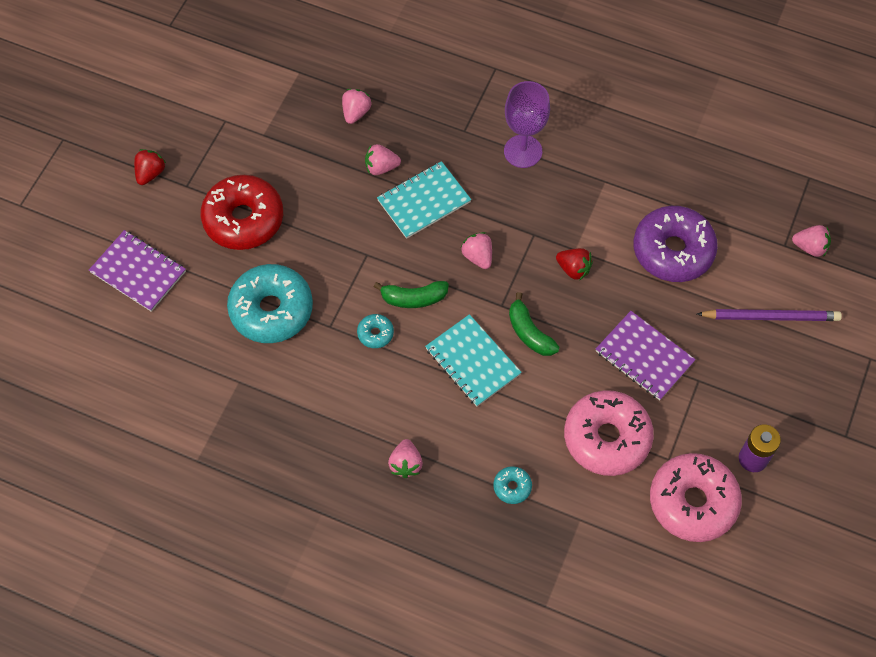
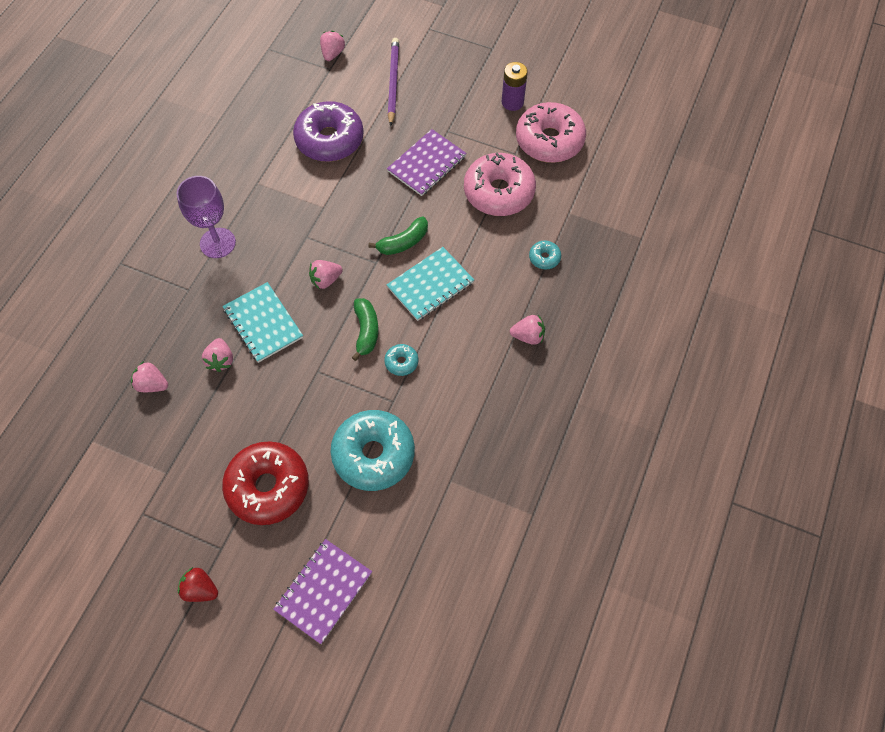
camera: 90 degrees left, 0 degrees up
(573, 269) = (343, 209): red strawberry -> none

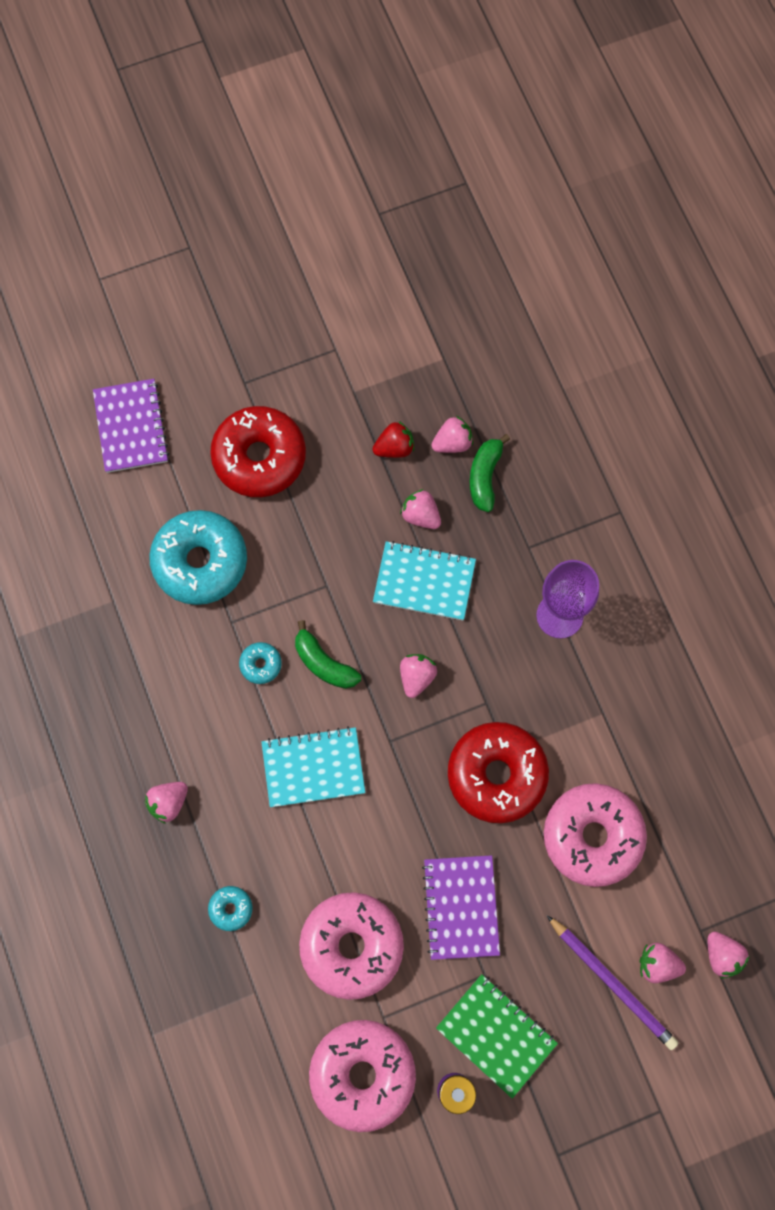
camera: 135 degrees right, 10 degrees up
(200, 589) = (227, 344): red strawberry -> red strawberry (394, 448)
(329, 140) = (592, 836): purple donut -> pink donut
(341, 202) = (496, 775): none -> red donut
(364, 73) = (657, 964): none -> pink strawberry
(403, 242) = (387, 789): green banana -> green banana (485, 477)
(430, 285) = (313, 768): turquoise notebook -> turquoise notebook turned 75 degrees clockwise
(469, 106) = (496, 1035): none -> green notebook

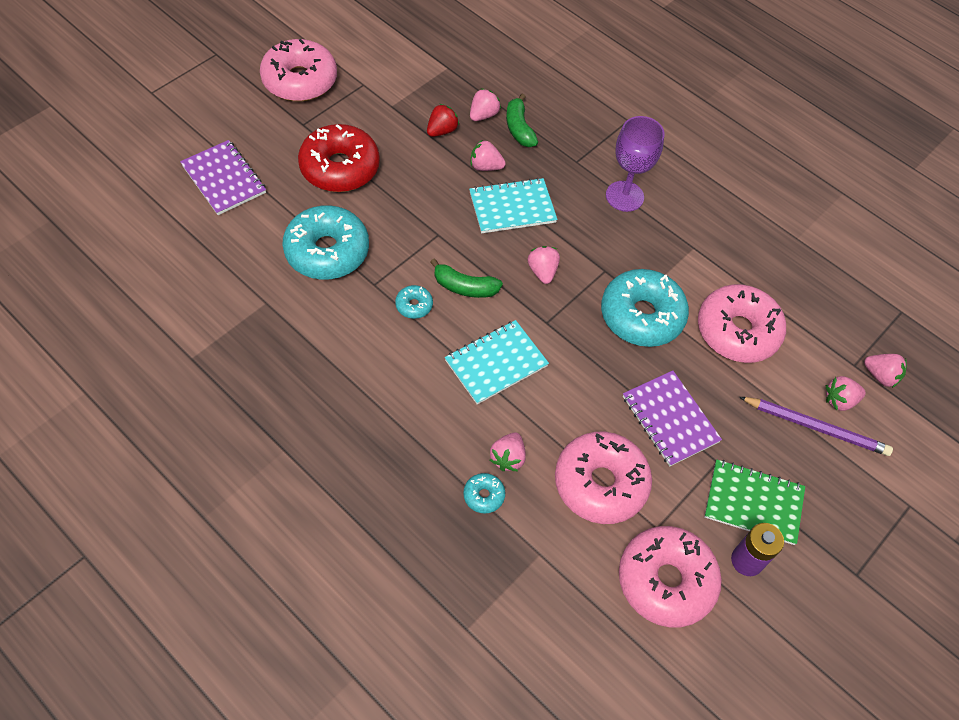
camera: 30 degrees left, 15 degrees down
(168, 803) = (387, 434): pink strawberry -> pink strawberry (507, 458)
(266, 319) = (300, 80): none -> pink donut
(496, 775) = (641, 316): red donut -> turquoise donut

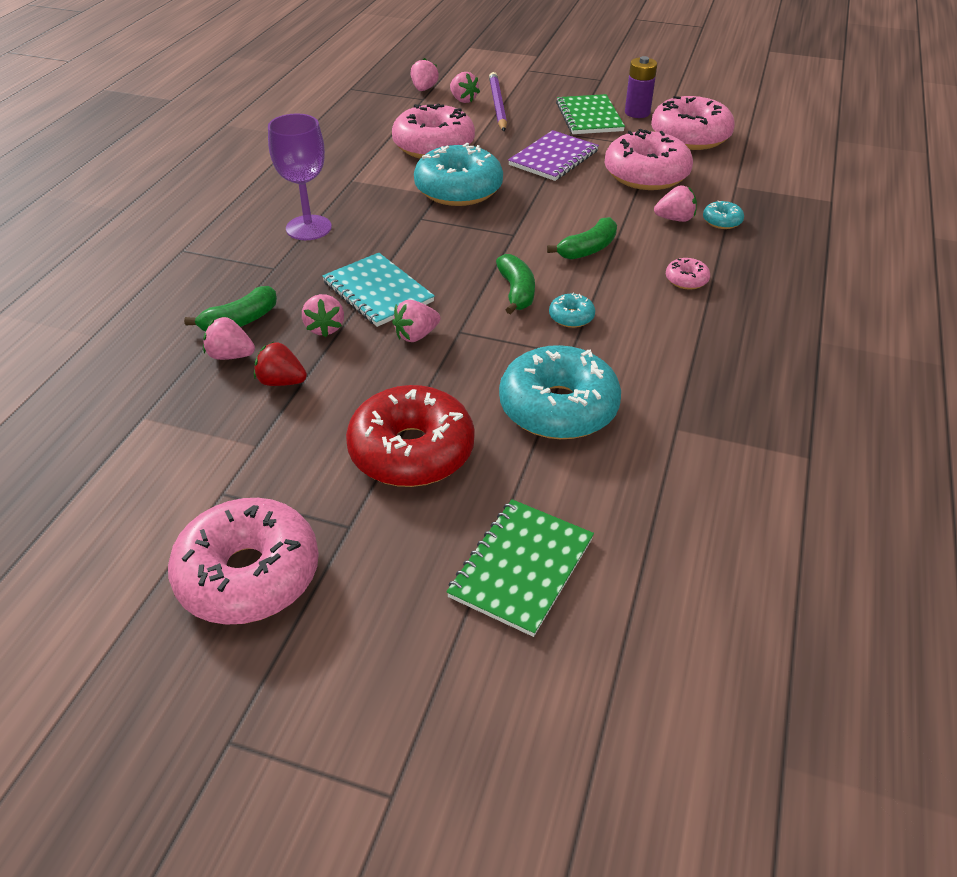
camera: 110 degrees left, 15 degrees down
(224, 179) = (521, 568): purple notebook -> green notebook
(413, 408) = (686, 280): none -> pink donut
(496, 363) = (588, 249): turquoise notebook -> green banana
(542, 271) = (453, 251): pink strawberry -> pink strawberry (416, 335)

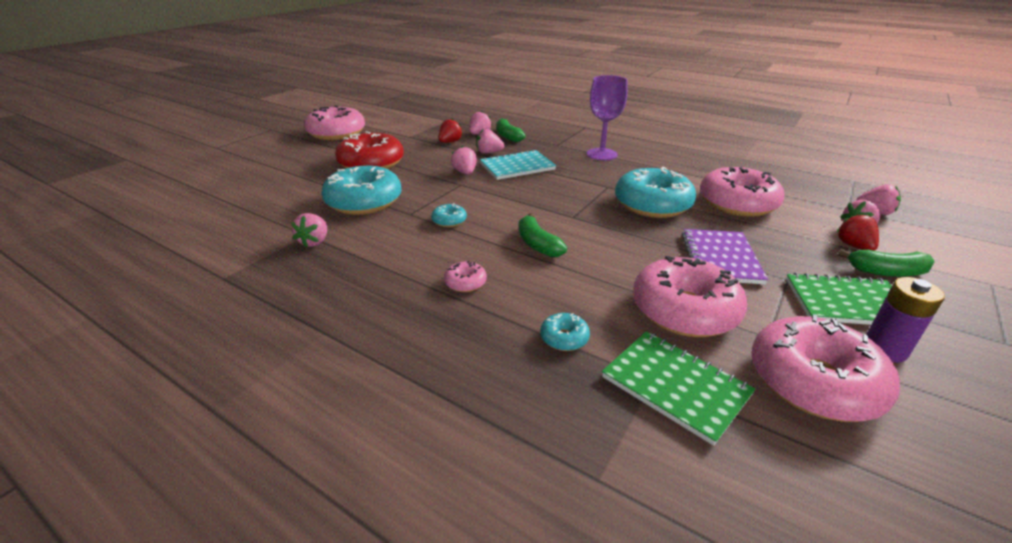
camera: 105 degrees right, 10 degrees down
(497, 105) = (854, 246): purple pencil -> red strawberry
(516, 292) = (492, 207): green banana -> green banana (886, 272)
(521, 568) = (271, 177): green notebook -> green notebook (675, 386)
(553, 158) = (720, 258): purple notebook -> purple notebook turned 45 degrees clockwise
(675, 219) = (577, 305): pink strawberry -> pink strawberry (314, 242)

